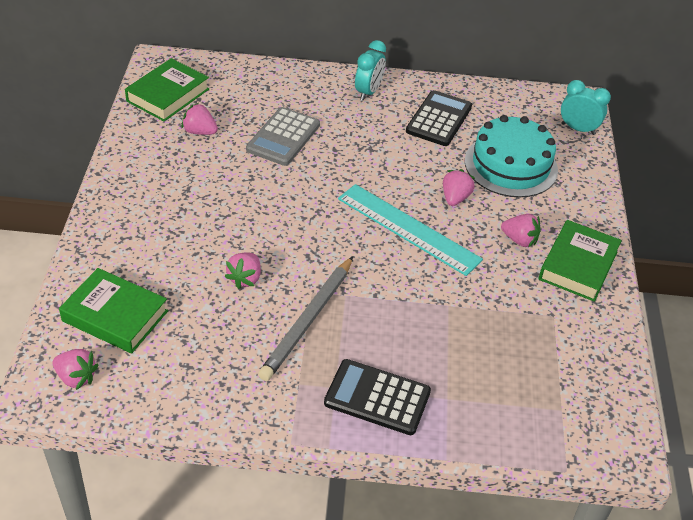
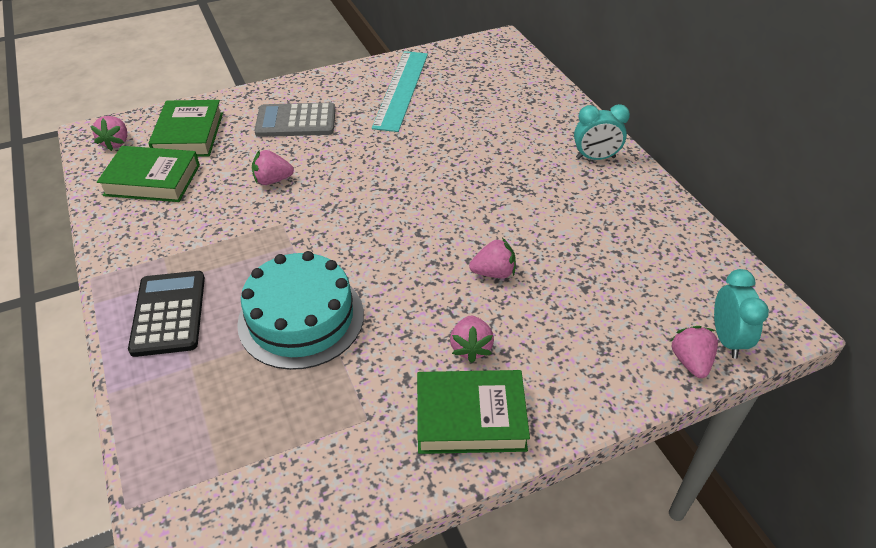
camera: 65 degrees right, 0 degrees up
(168, 95) = (463, 60): green book -> green book (152, 180)
(199, 132) = (434, 91): pink strawberry -> pink strawberry (690, 361)
(283, 137) = (472, 134): grey calculator -> grey calculator (296, 121)
(308, 320) = (244, 234): grey pencil -> none
(408, 229) = (416, 255): turquoise ruler -> turquoise ruler (401, 89)
(439, 119) = (609, 218): black calculator -> none
(511, 165) = (592, 299): turquoise cake -> turquoise cake (301, 318)

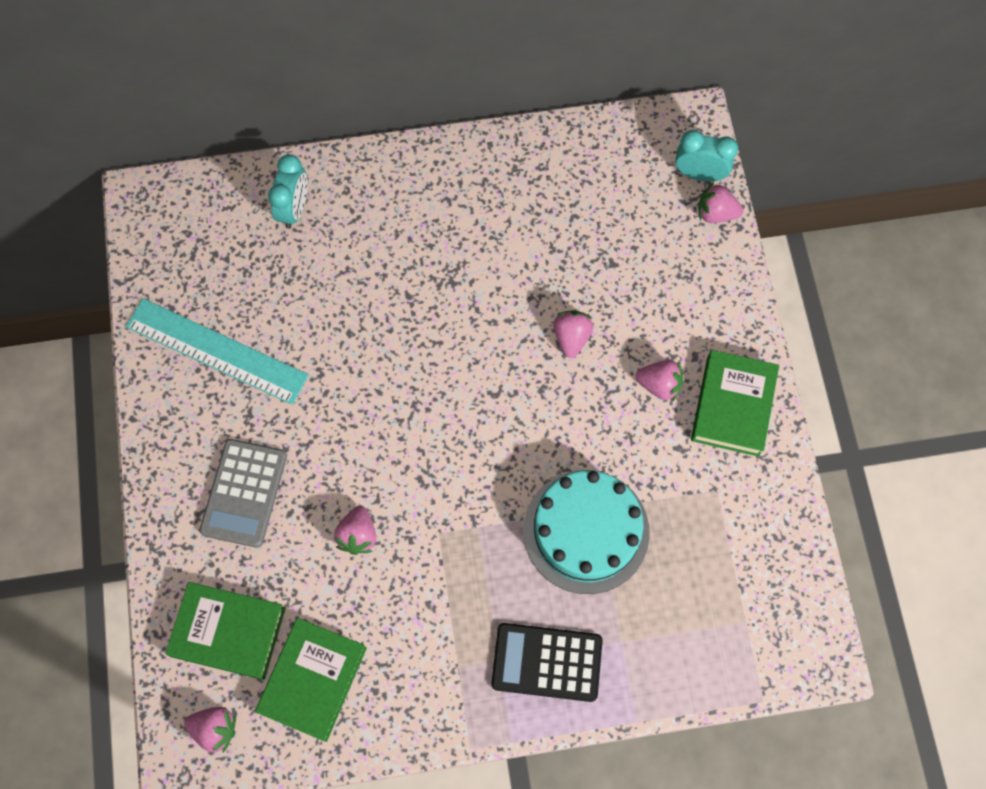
camera: 75 degrees left, 25 degrees up
(595, 158) = (425, 180): turquoise clock -> turquoise clock (294, 209)

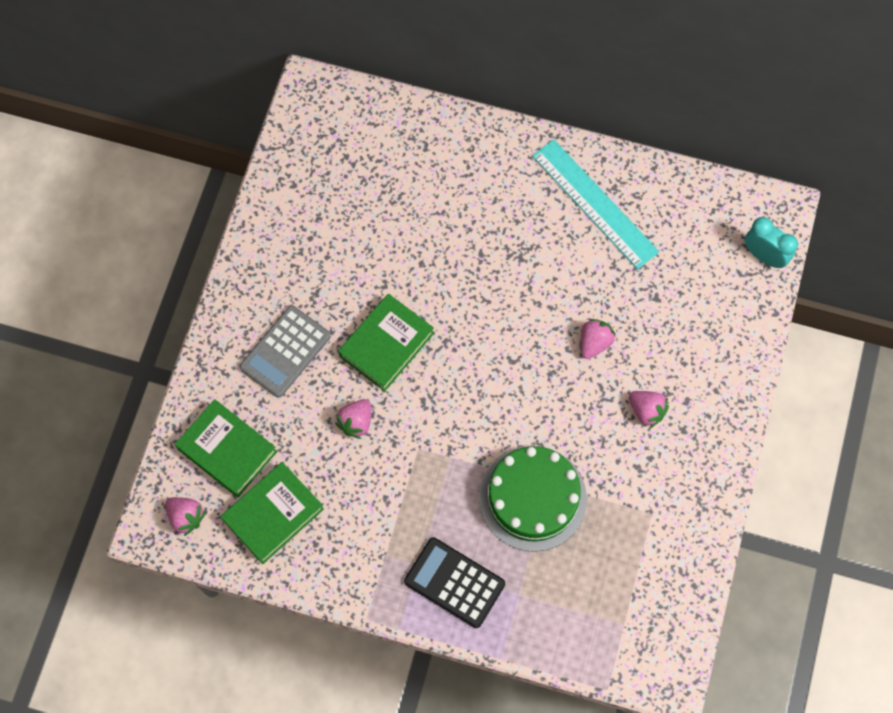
camera: 25 degrees right, 0 degrees up
(216, 350) = (313, 233): turquoise ruler -> turquoise ruler (595, 203)
(294, 209) = (423, 146): turquoise clock -> none
(586, 531) = (532, 498): turquoise cake -> green cake
(716, 213) = (761, 293): pink strawberry -> none
(733, 406) = (698, 453): green book -> green book (386, 345)

